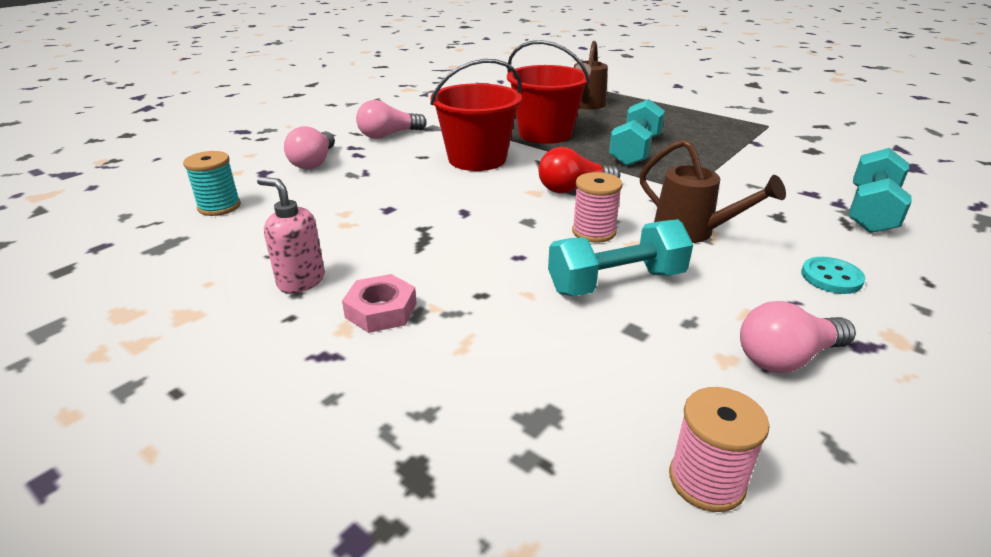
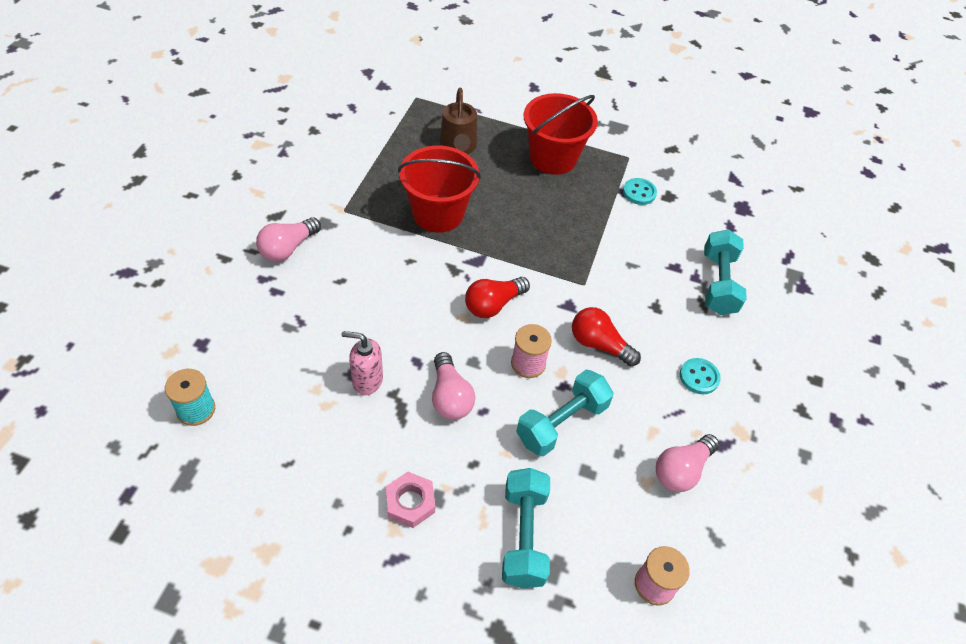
camera: 25 degrees left, 20 degrees up
(301, 281) = (332, 488): pink soap dispenser -> pink soap dispenser (367, 380)
(314, 162) = (241, 315): pink light bulb -> pink light bulb (450, 397)
(477, 159) = (393, 274): red bucket -> red bucket (553, 158)
(635, 151) = (526, 228): turquoise dumbbell -> turquoise dumbbell (524, 536)
(692, 232) = (599, 344): brown watering can -> red light bulb
(775, 145) = (639, 192): none -> turquoise button

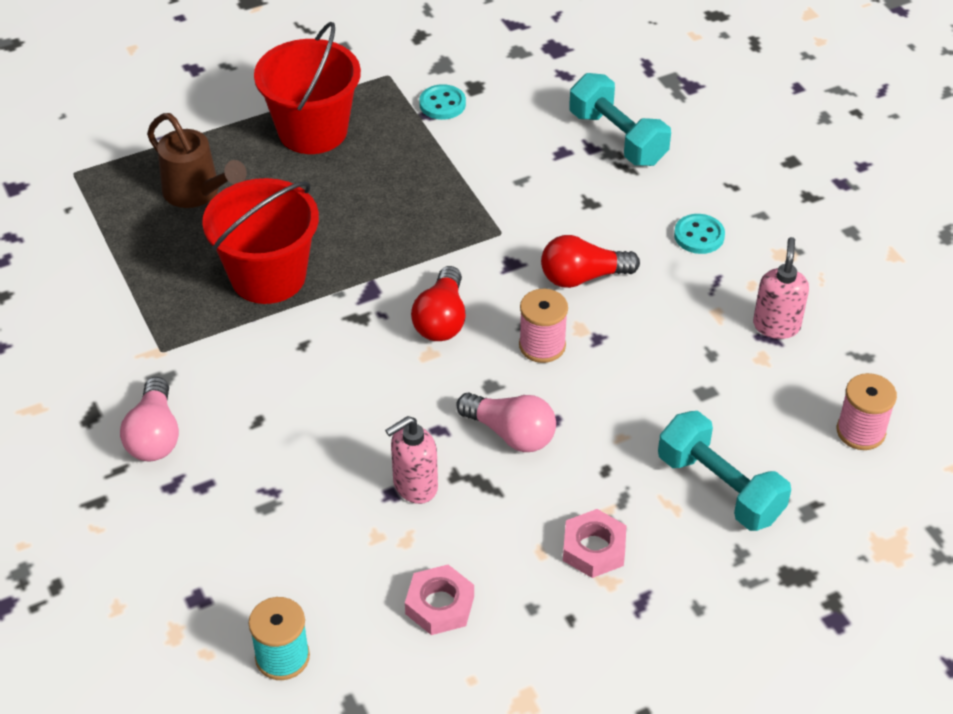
camera: 40 degrees left, 5 degrees down
(297, 455) = (439, 605): none -> pink nut
(561, 422) = (635, 371): turquoise dumbbell -> none
(681, 470) = (776, 325): pink light bulb -> pink soap dispenser

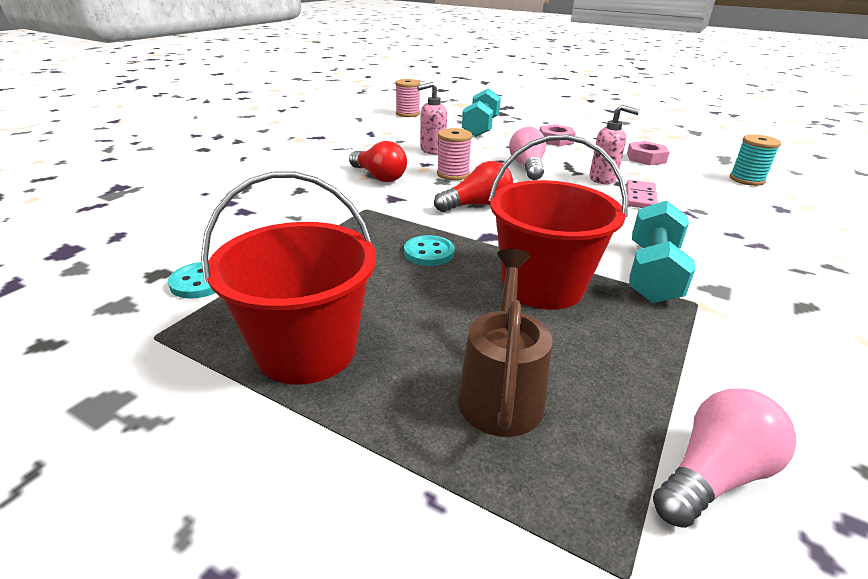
camera: 125 degrees left, 15 degrees down
(154, 436) = (752, 268): pink light bulb -> pink light bulb (713, 475)
(340, 480) = (640, 197): none -> pink domino
(617, 138) = (210, 197): turquoise dumbbell -> turquoise dumbbell (652, 273)
(699, 236) = (303, 157): turquoise button -> turquoise button (429, 253)
(776, 325) = (359, 133): pink soap dispenser -> pink soap dispenser (432, 150)

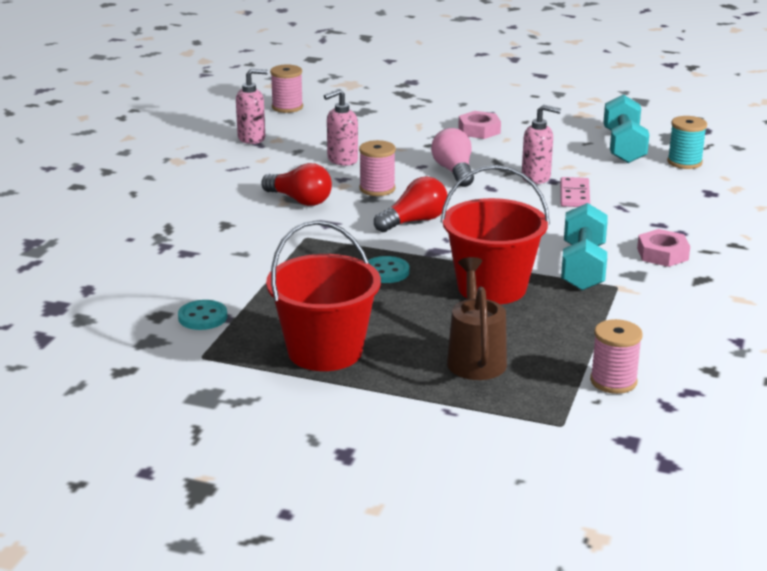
camera: 10 degrees left, 5 degrees down
(368, 130) = (252, 138): none -> pink soap dispenser
(480, 127) = (386, 120): turquoise dumbbell -> turquoise dumbbell (623, 147)
(646, 158) = (582, 145): pink nut -> pink nut (662, 254)
(713, 475) = (613, 381): pink light bulb -> pink spool

